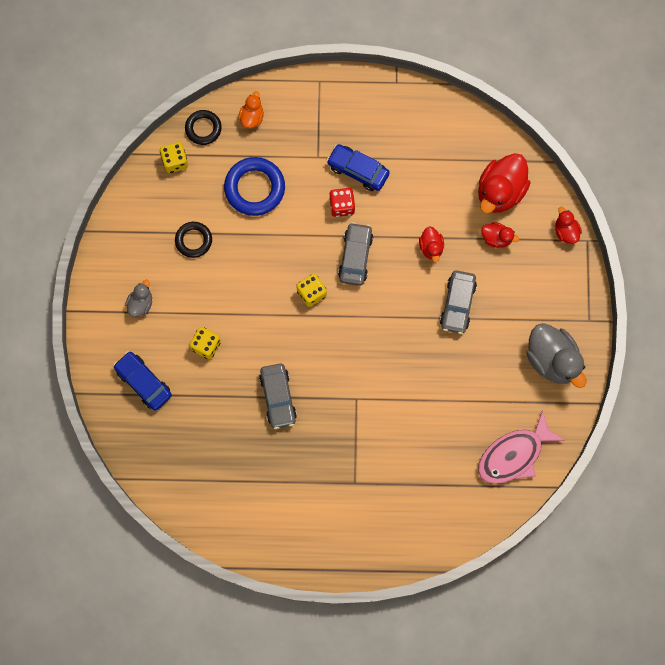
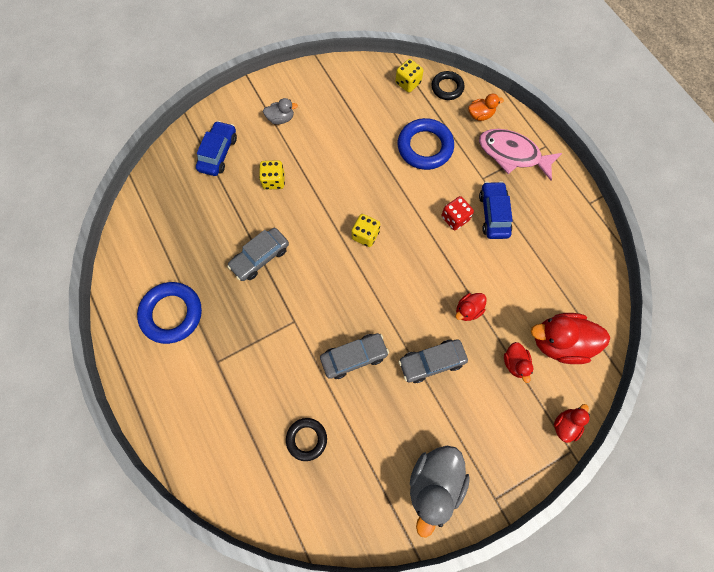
camera: 60 degrees right, 5 degrees down
(193, 240) = (354, 127): black ring -> black ring (306, 439)
(287, 502) = (172, 314): none -> blue ring
(355, 257) = (418, 252): grey car -> grey car (354, 357)
(514, 455) = (320, 498): pink fish -> pink fish (512, 154)

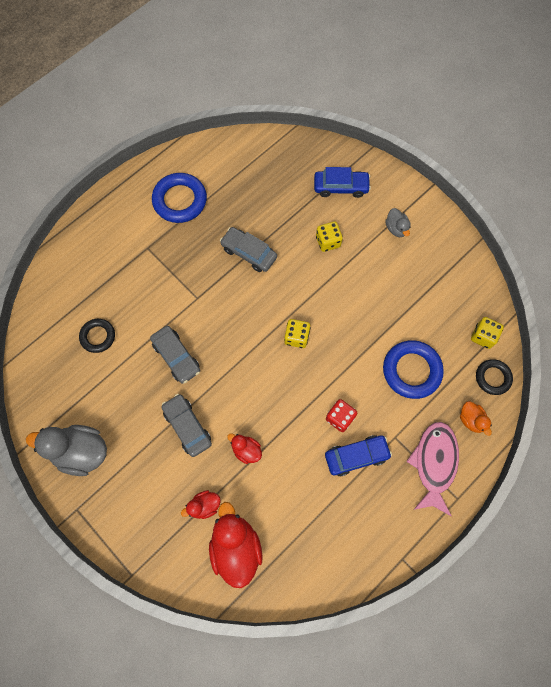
camera: 75 degrees right, 0 degrees up
(565, 425) = (155, 565): red duck -> none

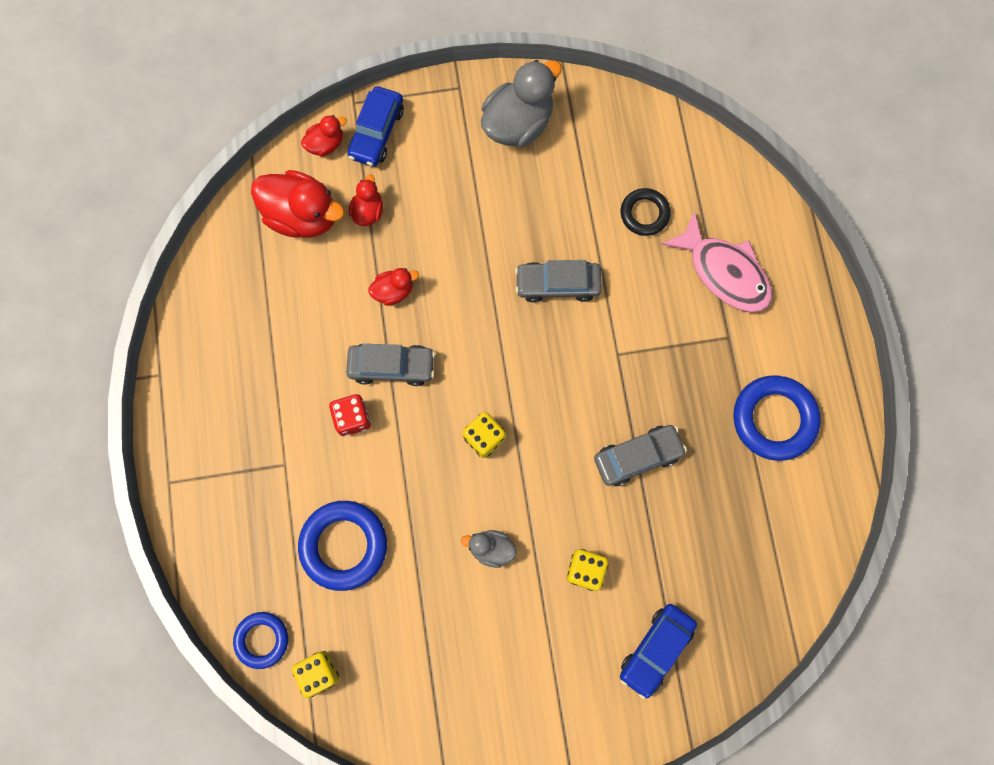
camera: 125 degrees right, 5 degrees up
(175, 571) = (326, 144): none -> red duck
(187, 426) = (466, 246): grey car -> grey car (392, 366)
(356, 456) = (297, 405): blue car -> blue car (376, 132)
(396, 228) = (542, 678): grey duck -> grey duck (491, 548)
(434, 463) = (223, 486): pink fish -> pink fish (724, 272)
(471, 420) = (236, 570): orange duck -> none
(492, 378) = (262, 640): black ring -> blue ring

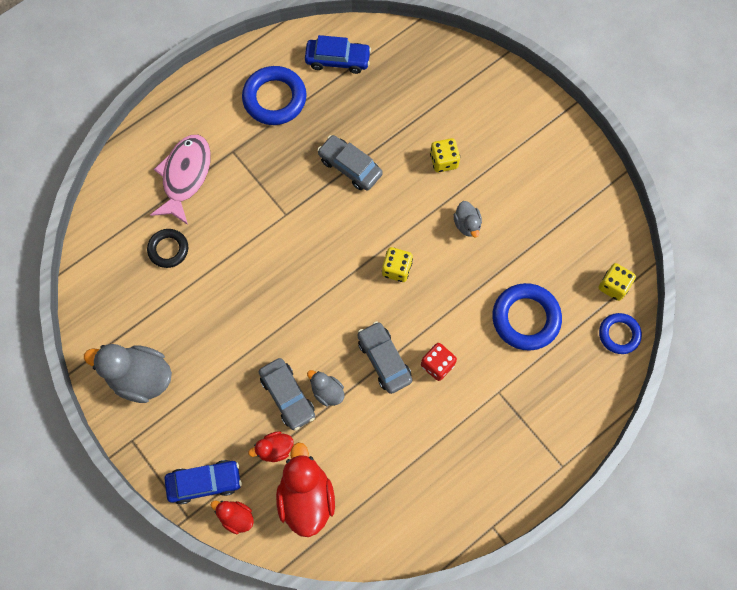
camera: 120 degrees left, 5 degrees down
(394, 291) = (327, 392): red duck -> grey duck
(557, 284) = (256, 280): grey car -> grey car (287, 396)
(655, 649) = (465, 97): blue car -> blue car (337, 60)

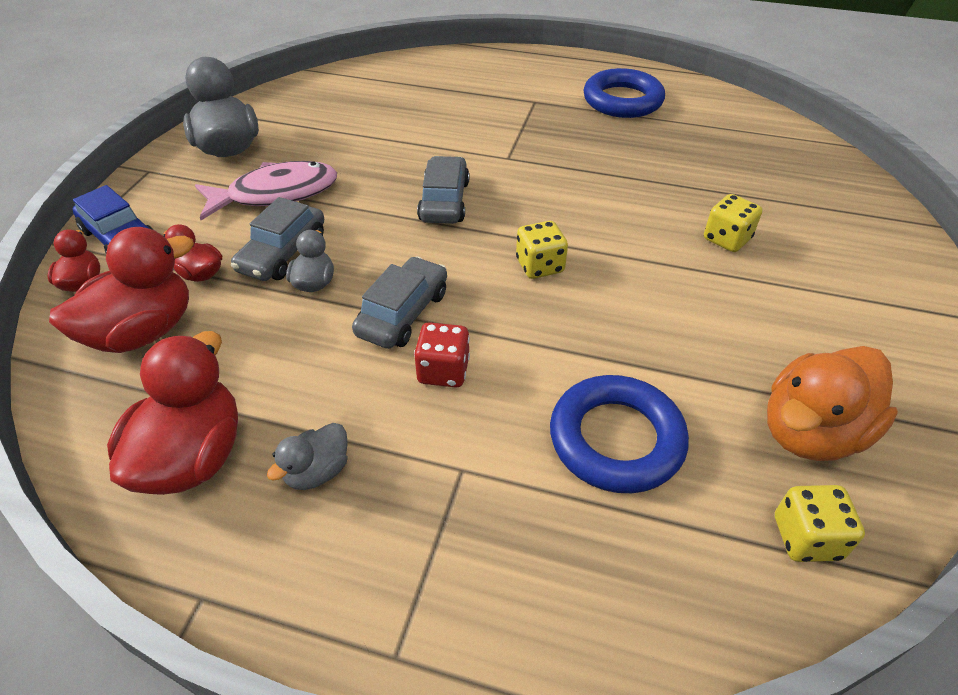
camera: 55 degrees right, 25 degrees down
(168, 249) = (388, 109): black ring -> none
(185, 176) = (475, 88): pink fish -> pink fish (276, 194)
(337, 60) = (720, 117): blue car -> none
(350, 167) = (619, 174): grey car -> grey car (444, 201)
(414, 503) = (193, 457): none -> red duck
(467, 224) = (676, 300): grey duck -> grey duck (317, 471)
(574, 238) = (811, 432): none -> orange duck
(619, 334) = (735, 603): blue ring -> none

